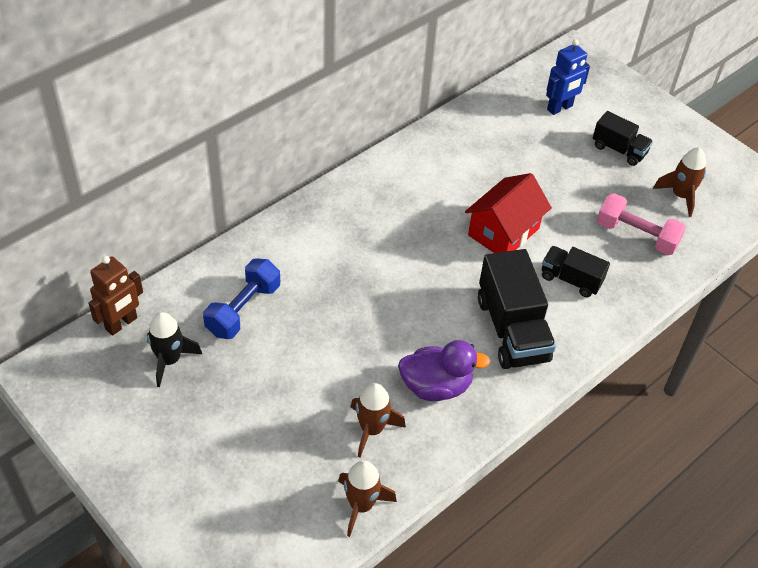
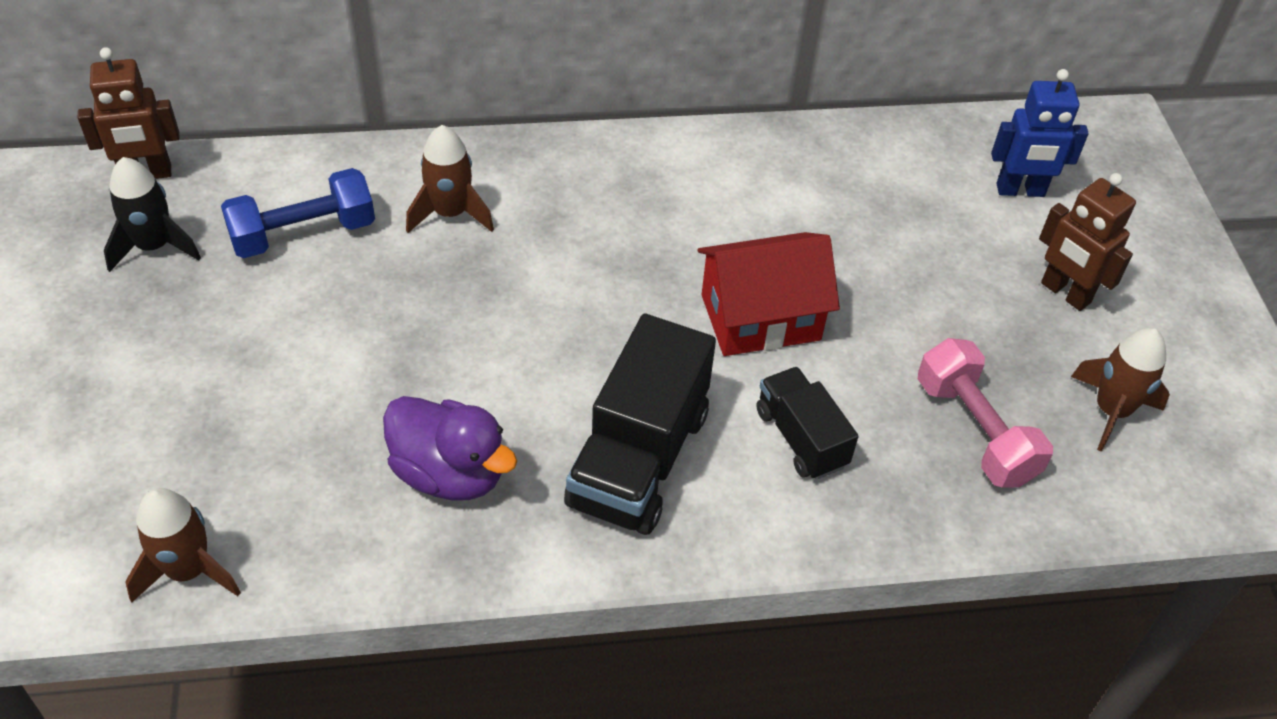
camera: 35 degrees right, 0 degrees up
(372, 429) = (305, 478): brown rocket -> brown rocket (450, 213)
(619, 150) = (1065, 293): black truck -> brown robot

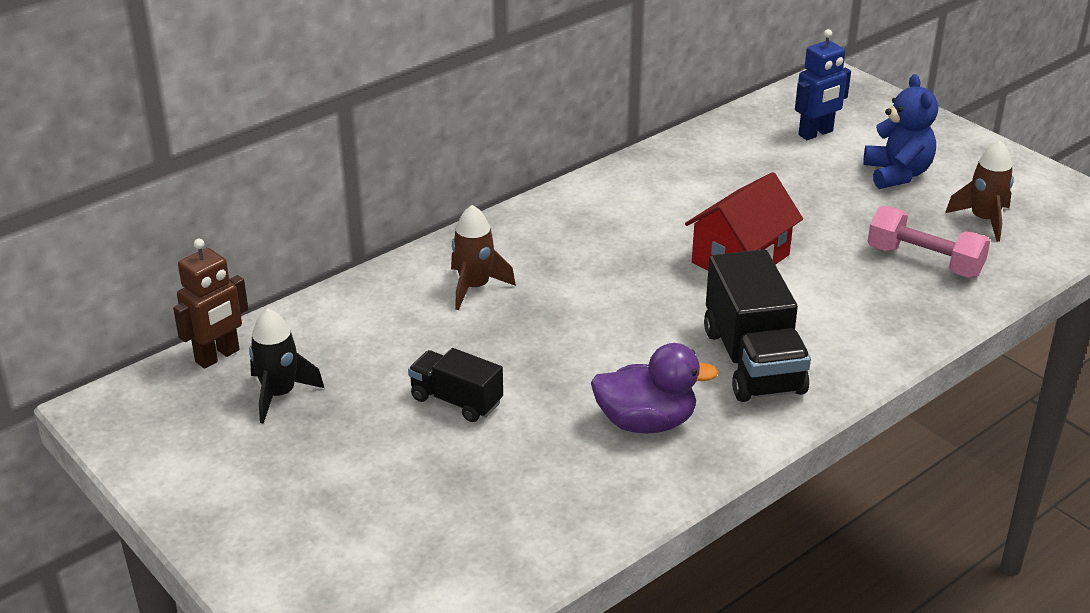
camera: 30 degrees left, 15 degrees down
(188, 570) = (537, 554): brown rocket -> none
(303, 233) = (383, 341): blue dumbbell -> none
(801, 438) = (834, 308): black truck -> black truck (456, 401)
(1065, 293) = (897, 174): brown robot -> blue teddy bear

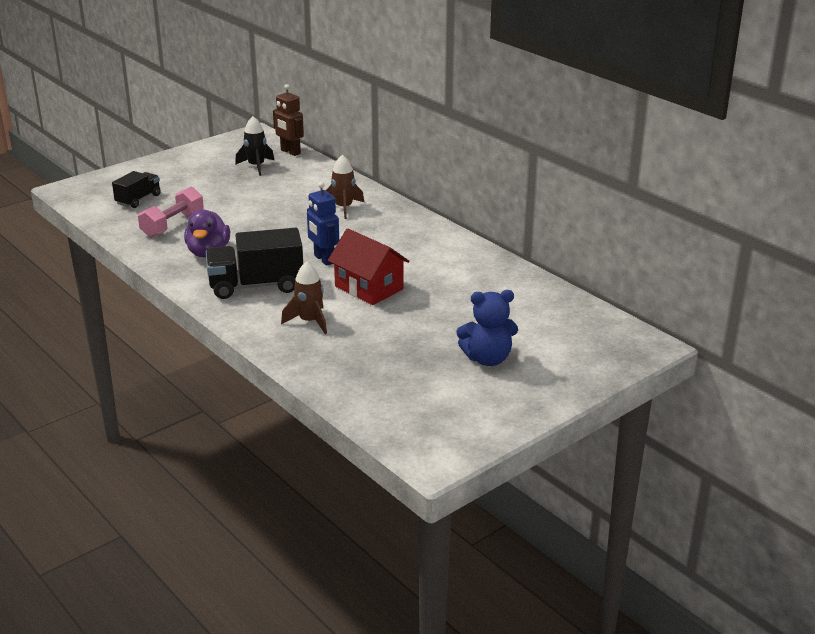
camera: 90 degrees right, 5 degrees down
(456, 401) = (240, 205): black truck -> black truck (138, 199)
(816, 133) = (549, 328): blue robot -> blue robot (324, 259)
(924, 261) = (361, 357): pink dumbbell -> pink dumbbell (173, 225)
(983, 220) = (419, 391): brown rocket -> brown rocket (309, 321)

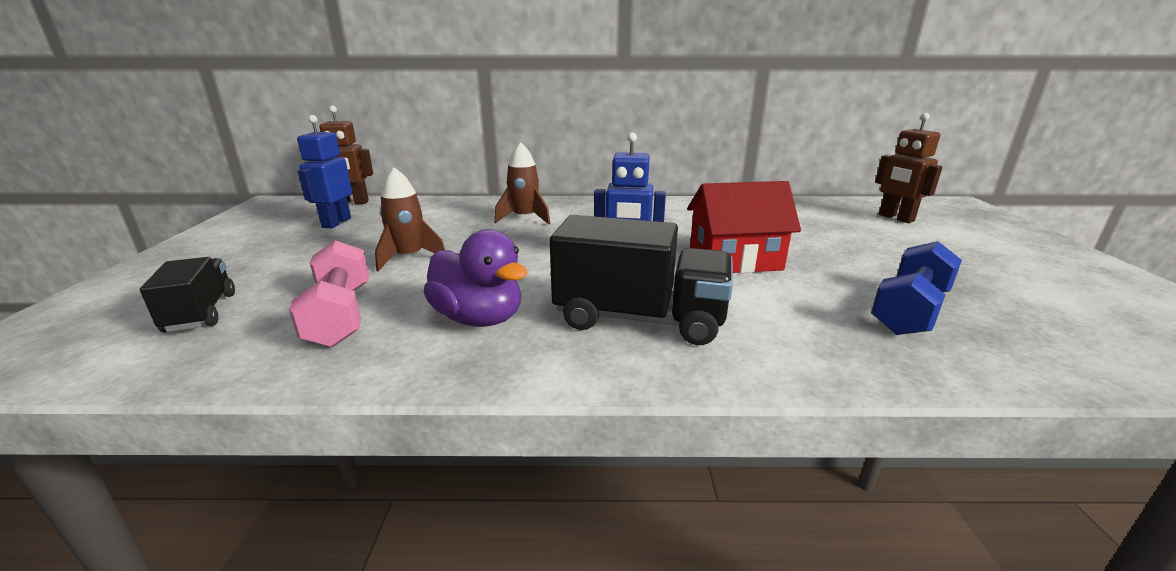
camera: 50 degrees left, 5 degrees down
(256, 166) = (336, 223): black rocket -> blue robot
(256, 286) = (639, 319): black truck -> black truck turned 105 degrees counterclockwise
(309, 321) = (797, 318): brown rocket -> brown rocket (409, 257)
(361, 349) = (910, 310): none -> blue dumbbell
(487, 359) = (969, 258): blue teddy bear -> none
(552, 323) = (895, 218): none -> brown robot

